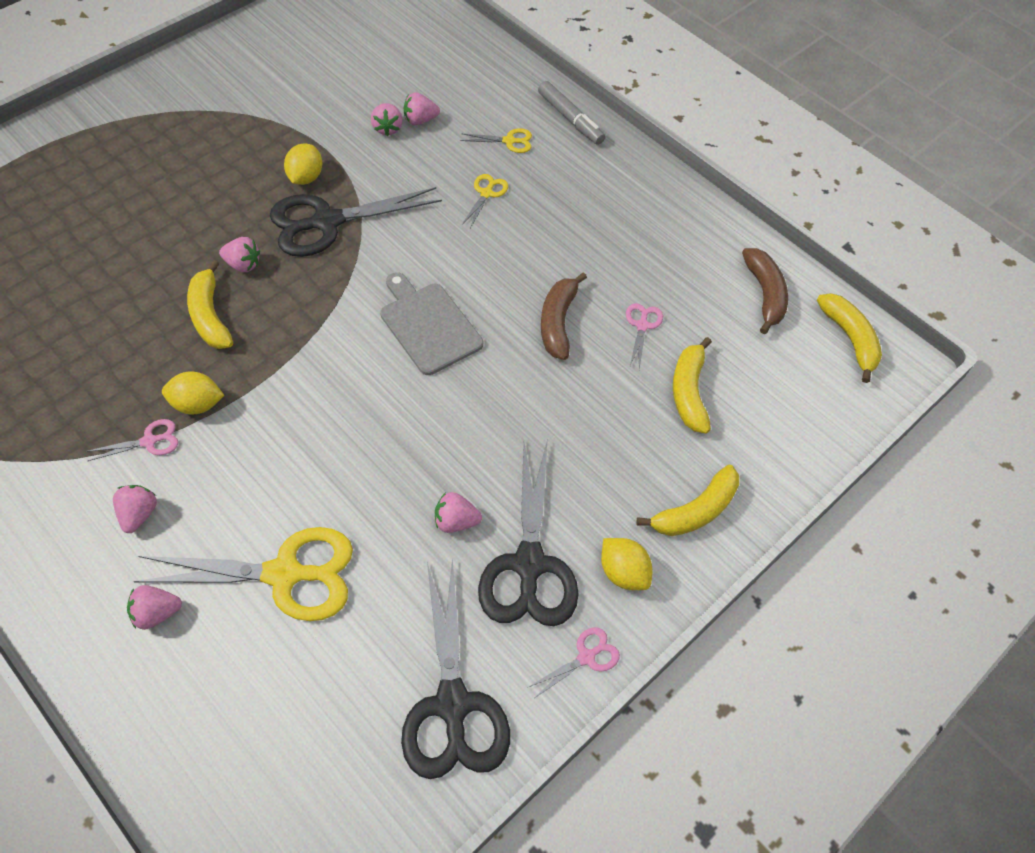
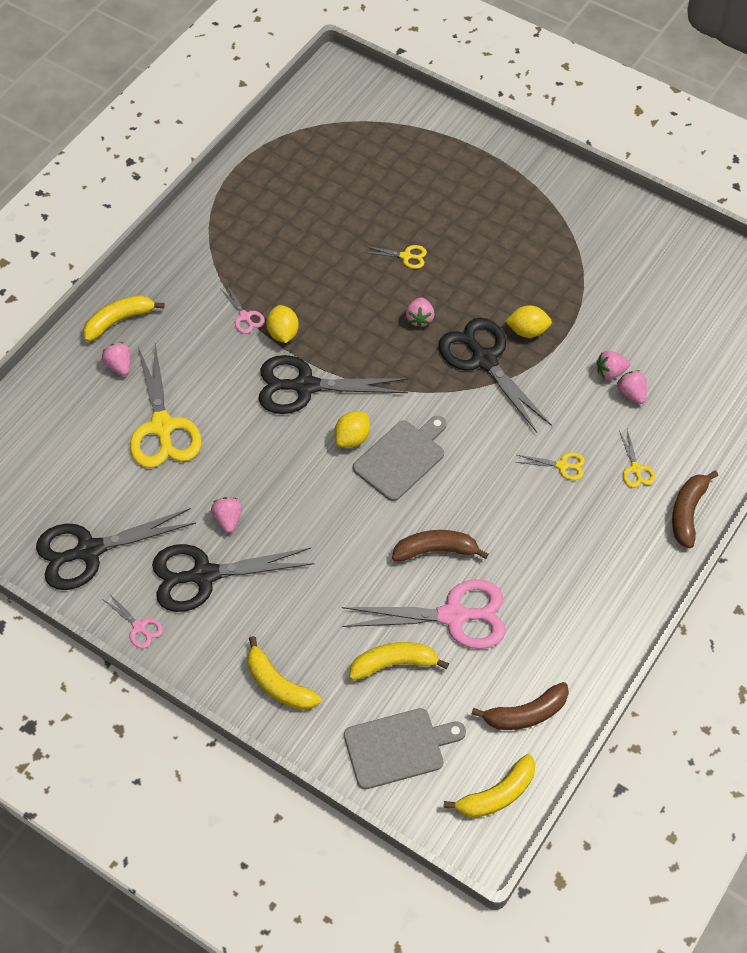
camera: 80 degrees right, 0 degrees up
(139, 514) = (187, 331): pink strawberry -> none
(145, 256) = (406, 256): none -> yellow scissors
(210, 316) = (363, 314): yellow banana -> yellow banana (118, 321)
(289, 398) = (304, 386): none -> black scissors
(570, 119) = (687, 512): grey marker -> brown banana
(623, 572) = (212, 640): yellow lemon -> yellow lemon (352, 438)
(642, 325) = (454, 616): pink scissors -> pink scissors, size x2.23
(789, 411) = (398, 747): none -> grey cutting board

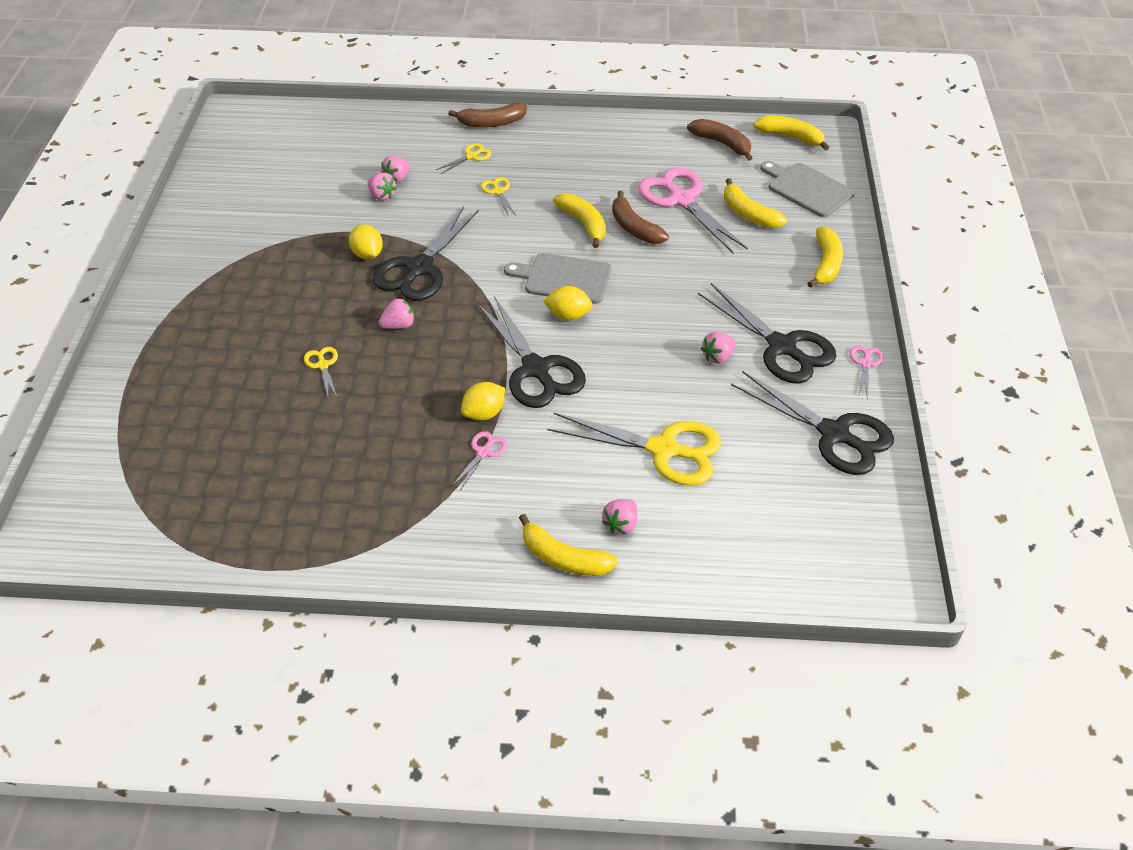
camera: 120 degrees left, 10 degrees down
(162, 428) = (664, 450): yellow scissors -> yellow scissors turned 60 degrees clockwise
(468, 511) = (583, 224): none -> yellow banana

